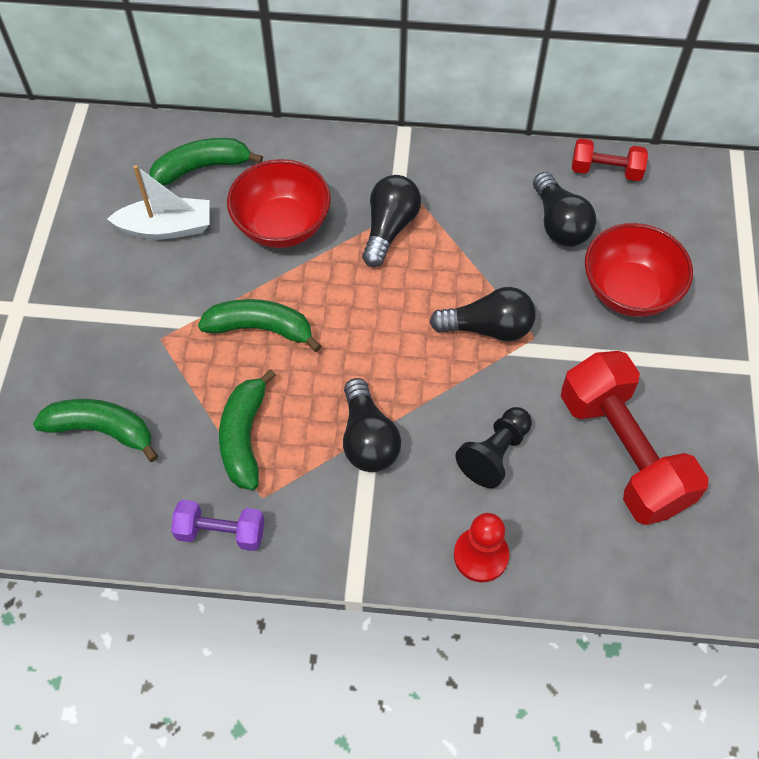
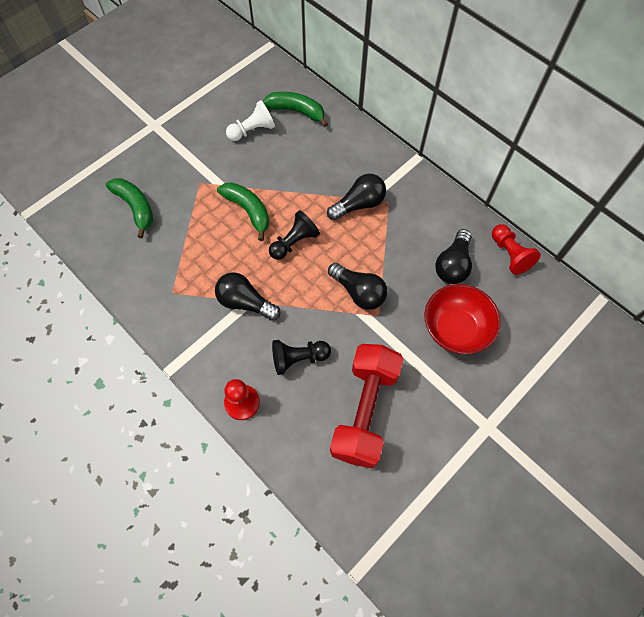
camera: 40 degrees right, 5 degrees up
(166, 228) = (252, 130): white boat -> white pawn
(221, 532) = (139, 294): purple dumbbell -> none
(244, 437) = (191, 257): green banana -> none
(282, 225) = (307, 166): red bowl -> none
(356, 326) = (294, 242): none -> black pawn
(368, 439) = (245, 302): black light bulb -> black light bulb turned 90 degrees clockwise
(606, 171) = (509, 254): red dumbbell -> red pawn

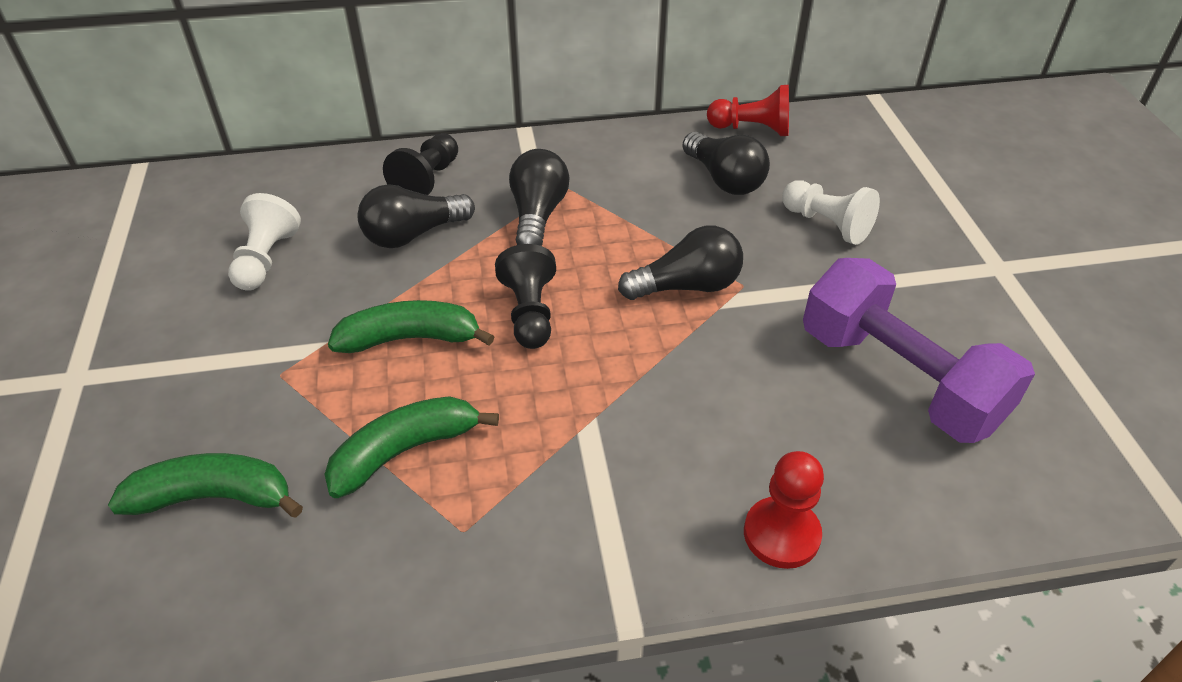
camera: 55 degrees left, 20 degrees down
(245, 302) = (584, 430): black light bulb -> black light bulb (413, 234)
(297, 111) = (299, 196): green banana -> green banana (404, 451)
(298, 358) = (749, 412): black pawn -> black pawn (427, 180)
(365, 411) = (899, 378): red dumbbell -> purple dumbbell
(455, 329) = (827, 224): red bowl -> white pawn

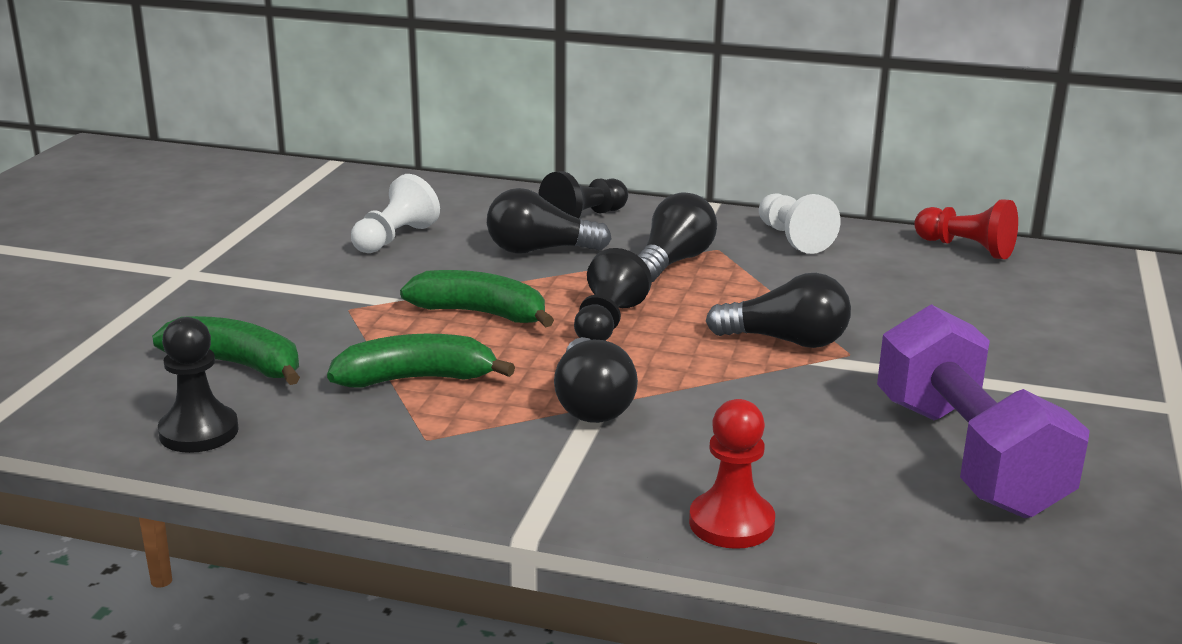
camera: 25 degrees right, 20 degrees down
(232, 614) = (199, 432): none -> black pawn
(724, 179) = (898, 277): black light bulb -> black light bulb (591, 404)
(827, 224) = (989, 332): white pawn -> white pawn (793, 239)

